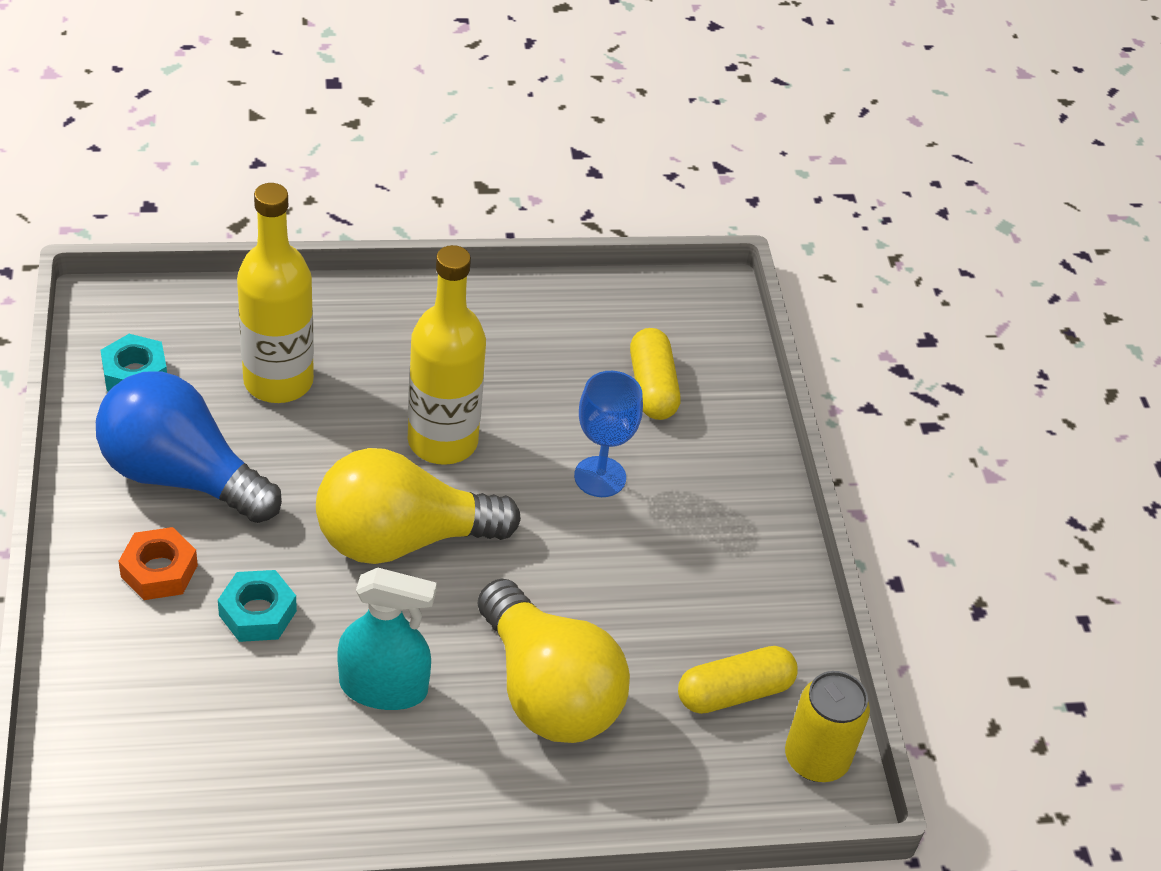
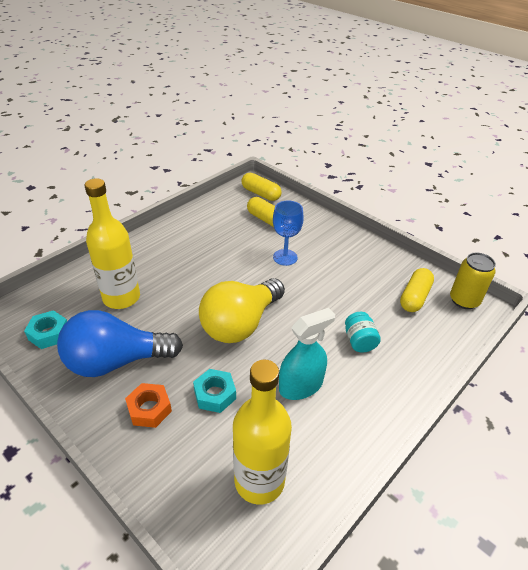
camera: 35 degrees left, 5 degrees down
(442, 441) = (215, 279): yellow bottle -> yellow bottle (259, 481)
(548, 691) = (359, 341): yellow light bulb -> turquoise jar
(704, 327) = (261, 194): none -> yellow capsule

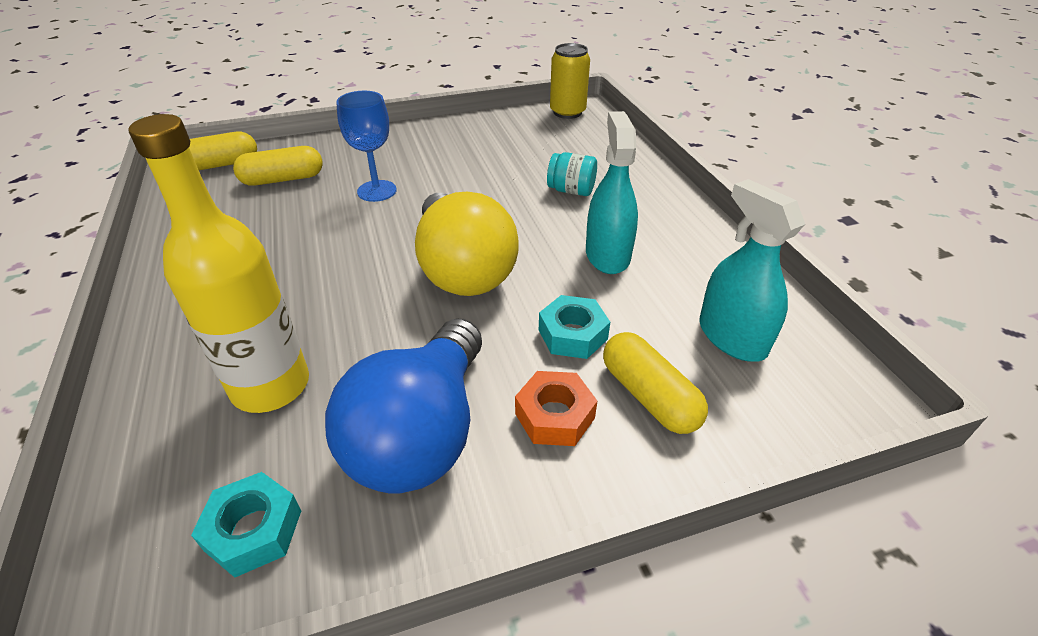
camera: 60 degrees left, 0 degrees up
(259, 481) = (732, 337): yellow bottle -> turquoise spray bottle
(414, 297) = (537, 135): yellow capsule -> yellow capsule (649, 396)

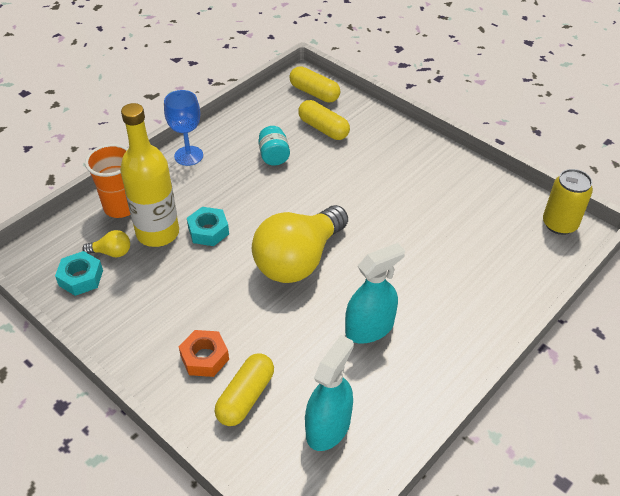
camera: 60 degrees right, 5 degrees up
(162, 413) = (121, 207): none -> orange cup
(245, 461) = (111, 252): none -> yellow light bulb
(377, 191) = (347, 177): blue goblet -> blue goblet (188, 156)
(421, 433) = (161, 307): blue light bulb -> none
(571, 190) = (435, 276): turquoise jar -> turquoise jar (274, 156)
(572, 334) = (275, 340): turquoise nut -> turquoise nut (208, 231)

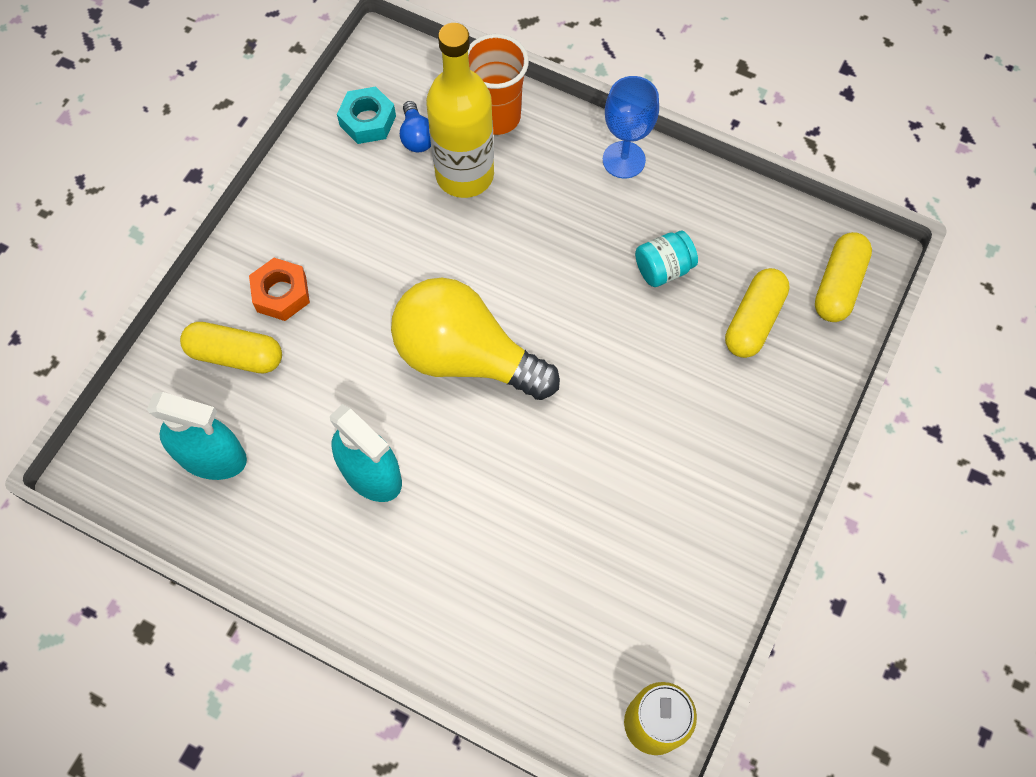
camera: 75 degrees right, 20 degrees up
(111, 252) = (417, 137): yellow light bulb -> blue light bulb
(208, 231) = (486, 232): turquoise nut -> none

